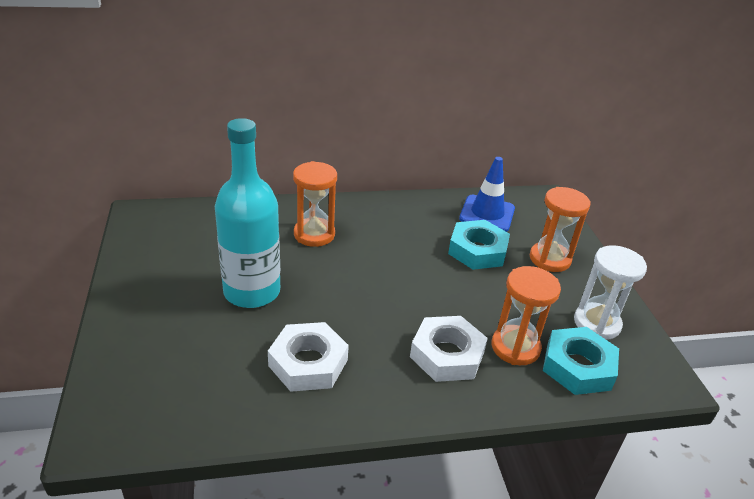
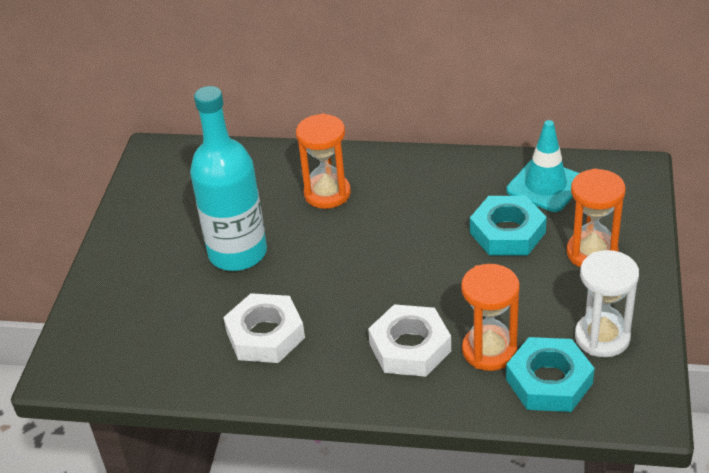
camera: 25 degrees right, 5 degrees up
(487, 214) = (545, 185): blue traffic cone -> turquoise traffic cone

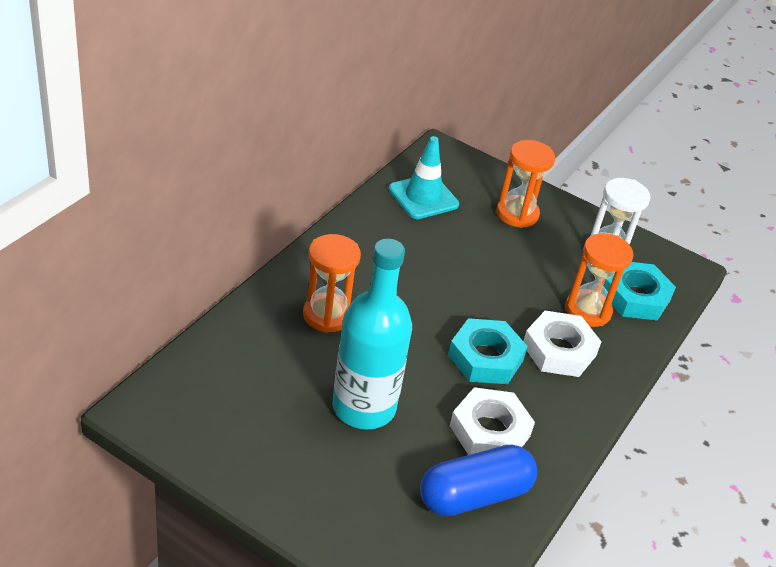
camera: 75 degrees left, 0 degrees up
(185, 350) = (474, 495): none -> blue capsule
(507, 232) = (463, 241): turquoise nut -> turquoise nut (485, 358)

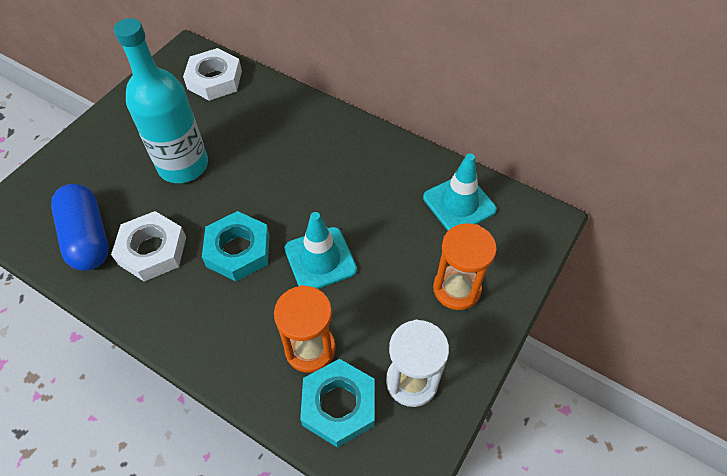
camera: 95 degrees right, 15 degrees up
(327, 315) = (283, 139): orange hourglass -> none
(492, 296) = (320, 259): none -> turquoise traffic cone
(559, 350) = (250, 315): white nut -> white nut (214, 80)

